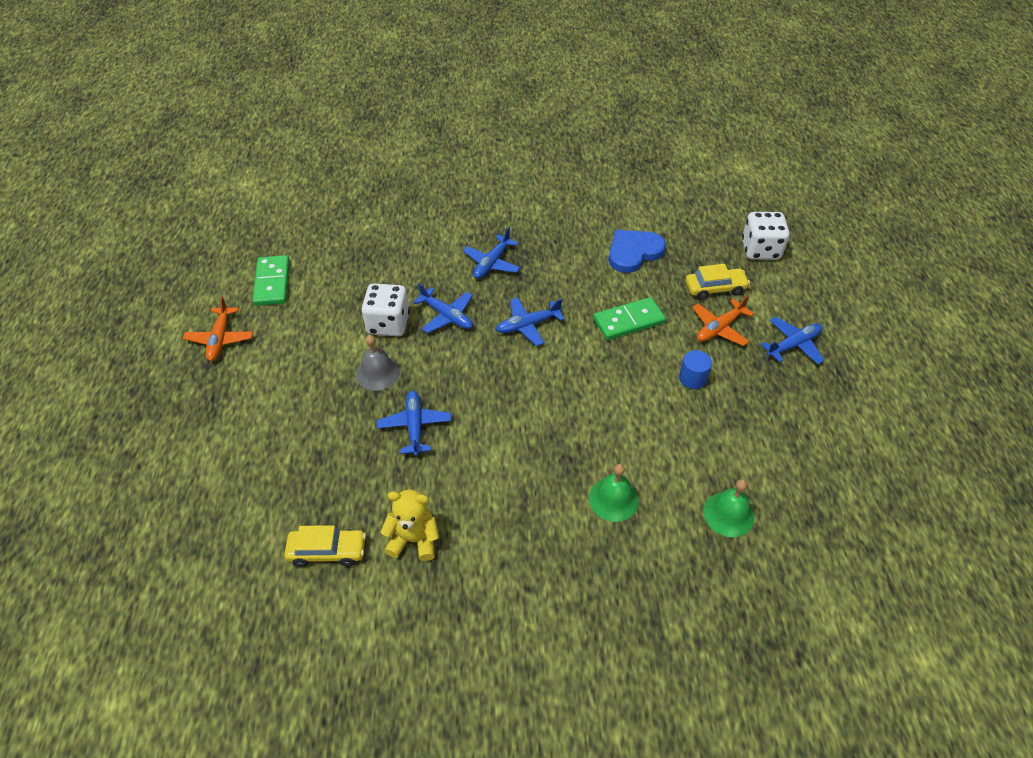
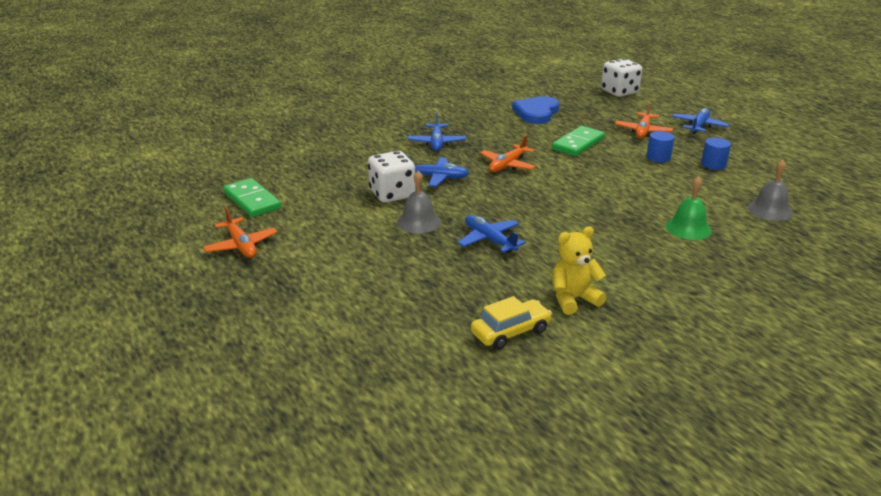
camera: 30 degrees left, 20 degrees down
(527, 325) = (507, 165): blue plane -> orange plane
(715, 288) = (614, 115): yellow car -> none
(728, 514) = (770, 210): green bell -> grey bell
(742, 415) = (713, 164): none -> blue cylinder

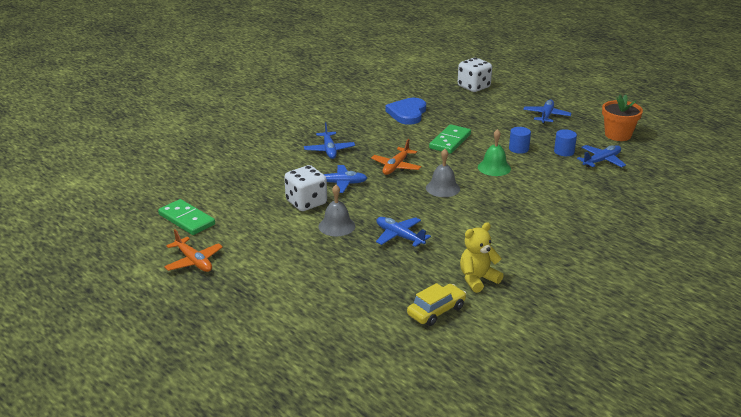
camera: 10 degrees left, 0 degrees up
(643, 131) = (501, 125): orange plane -> none
(688, 228) = (554, 211): green bell -> green bell (494, 168)
(759, 178) = (602, 161): none -> blue plane
(770, 210) = (614, 189): grey bell -> grey bell (442, 188)
(784, 152) = (618, 135): none -> orange flower pot

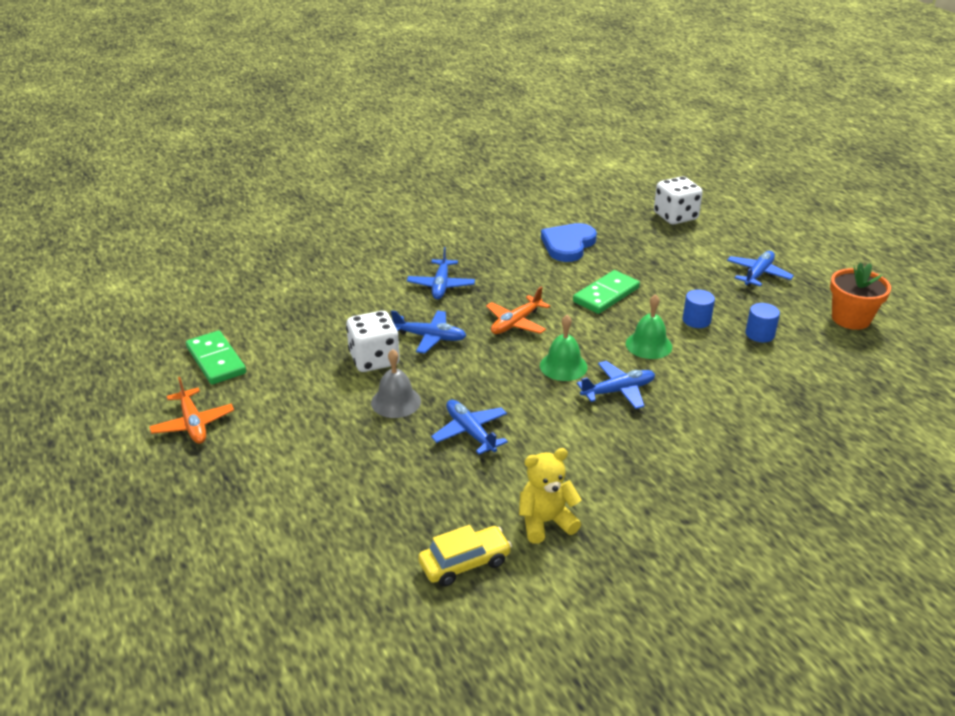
camera: 15 degrees right, 5 degrees up
(442, 188) = (563, 366): grey bell -> green bell
(602, 161) = (809, 357): blue plane -> blue plane (618, 391)

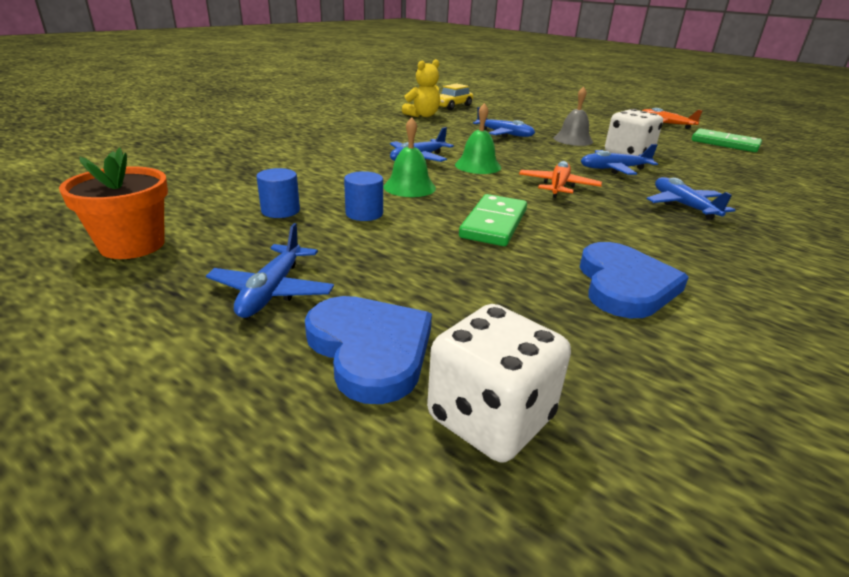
camera: 155 degrees right, 5 degrees down
(712, 242) = (370, 349): none -> blue heart

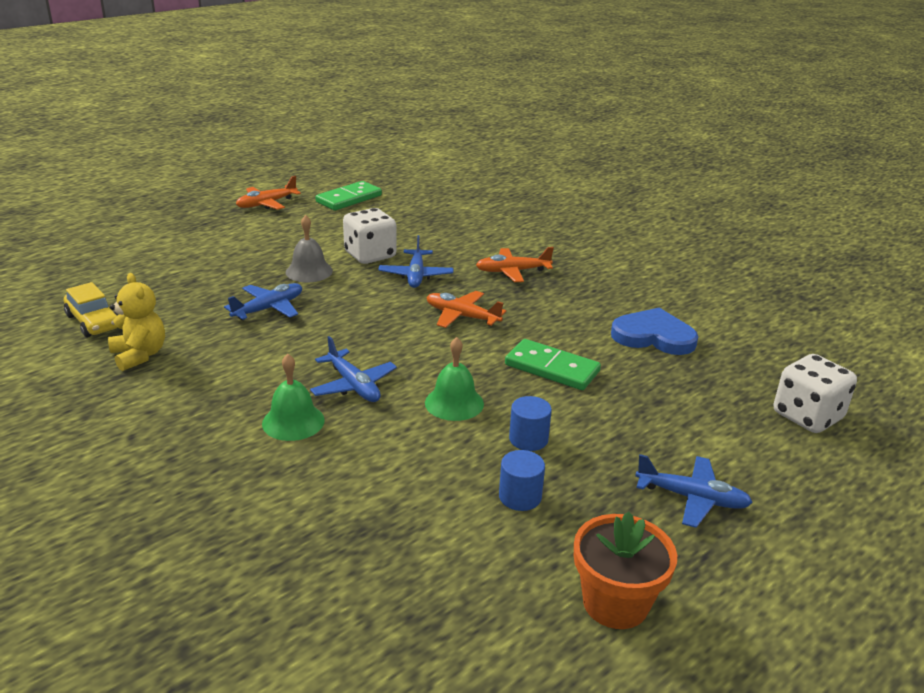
camera: 80 degrees left, 0 degrees up
(370, 349) = (758, 452): blue heart -> none
(478, 166) = (390, 349): green bell -> green bell (293, 421)
(683, 205) = (512, 271): blue plane -> orange plane

